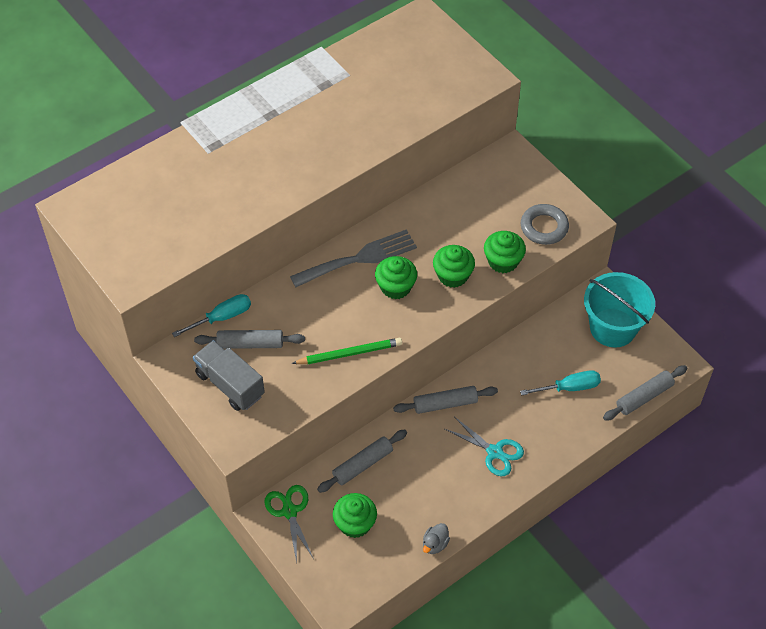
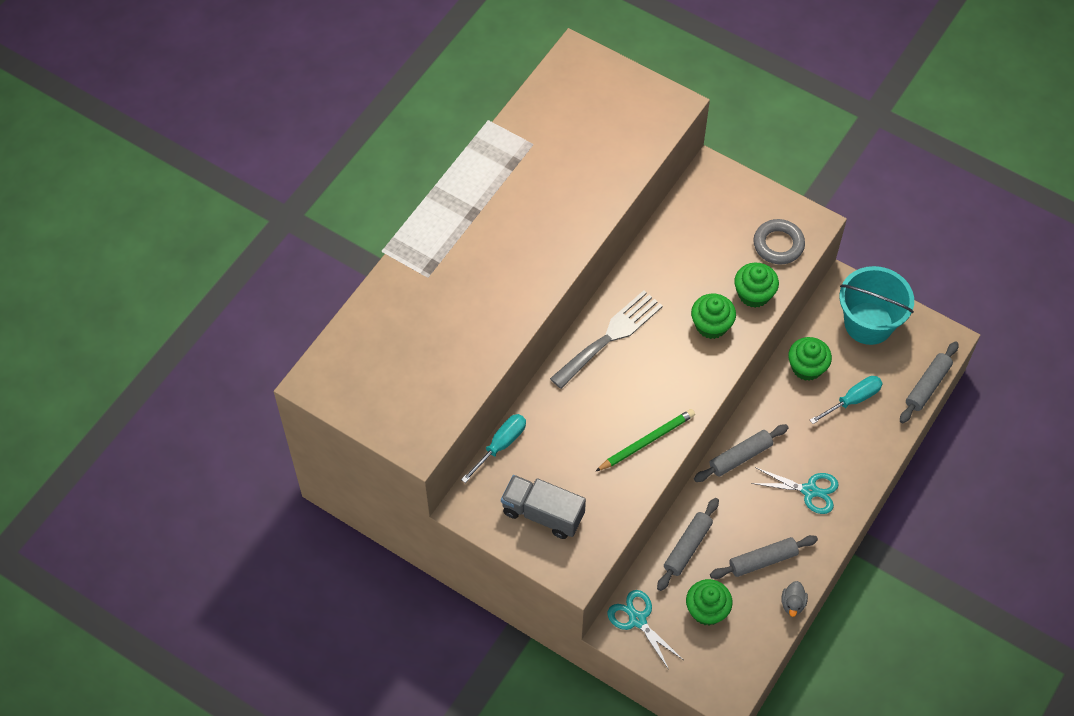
camera: 20 degrees left, 5 degrees up
(250, 344) = (542, 464): grey rolling pin -> grey rolling pin (762, 560)
(289, 511) = (637, 620): green scissors -> turquoise scissors
(395, 287) = (660, 355): green cupcake -> green cupcake (807, 367)

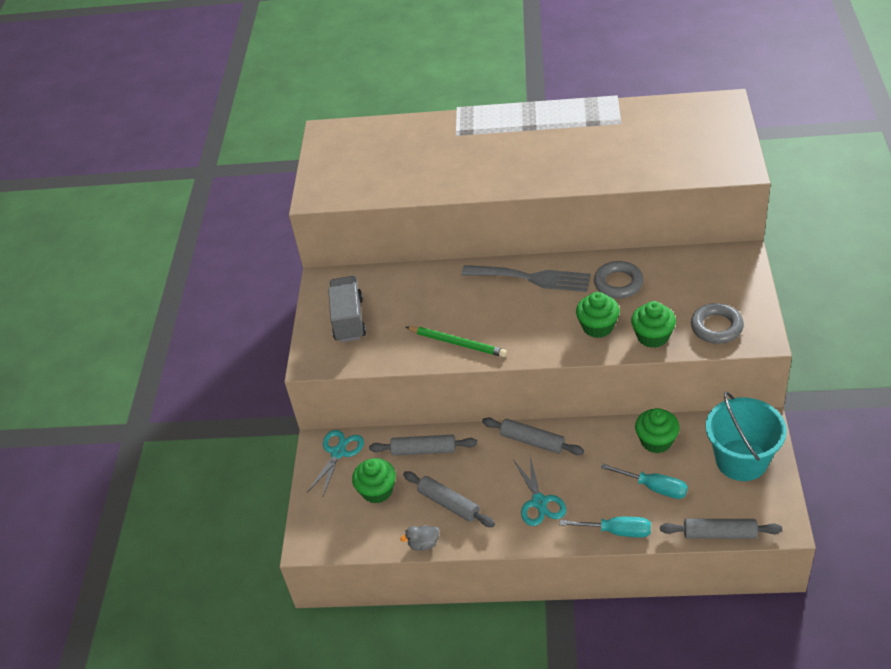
camera: 65 degrees right, 15 degrees down
(500, 445) = (388, 271): turquoise screwdriver -> turquoise screwdriver (616, 531)
(671, 277) = (618, 283): none -> grey ring

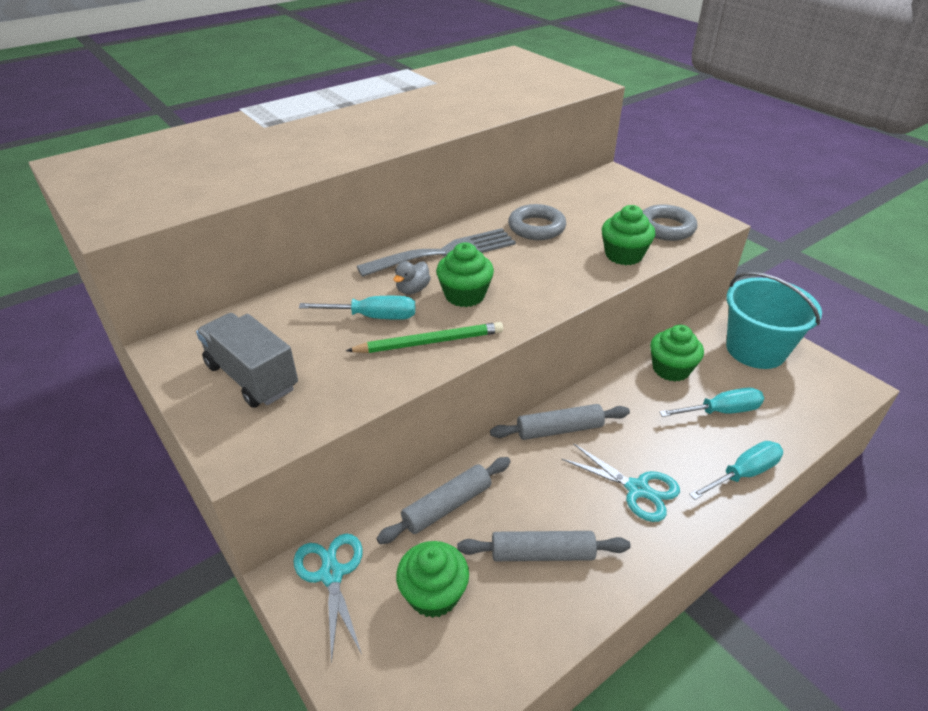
camera: 45 degrees left, 5 degrees down
(423, 544) = (565, 628): grey duck -> grey duck (412, 290)
(442, 309) = (373, 317): none -> turquoise screwdriver
(598, 327) = (563, 267): green cupcake -> green cupcake (465, 295)
(719, 534) = (824, 421): grey rolling pin -> none

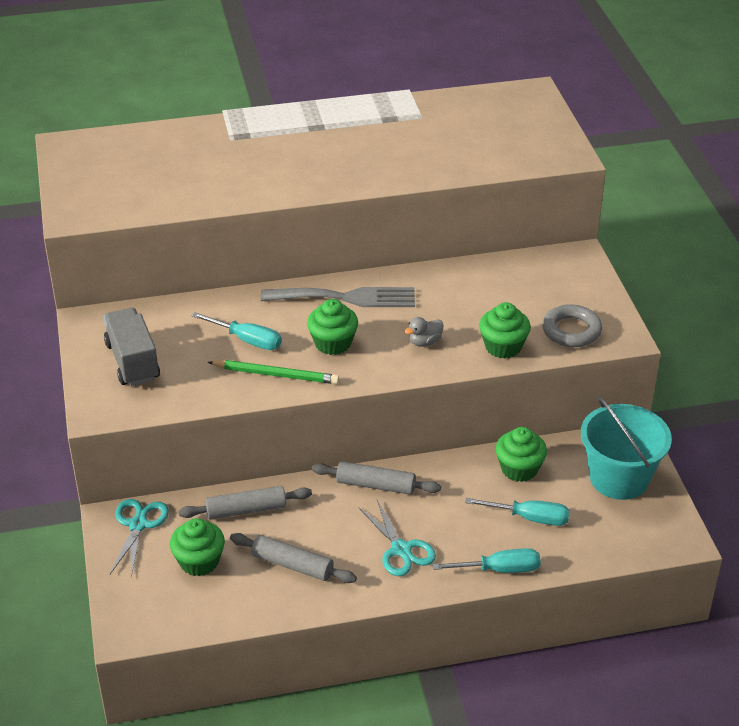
camera: 25 degrees right, 0 degrees up
(412, 290) = (294, 325): grey duck -> grey duck (424, 342)
(536, 227) = (448, 295): grey ring -> none

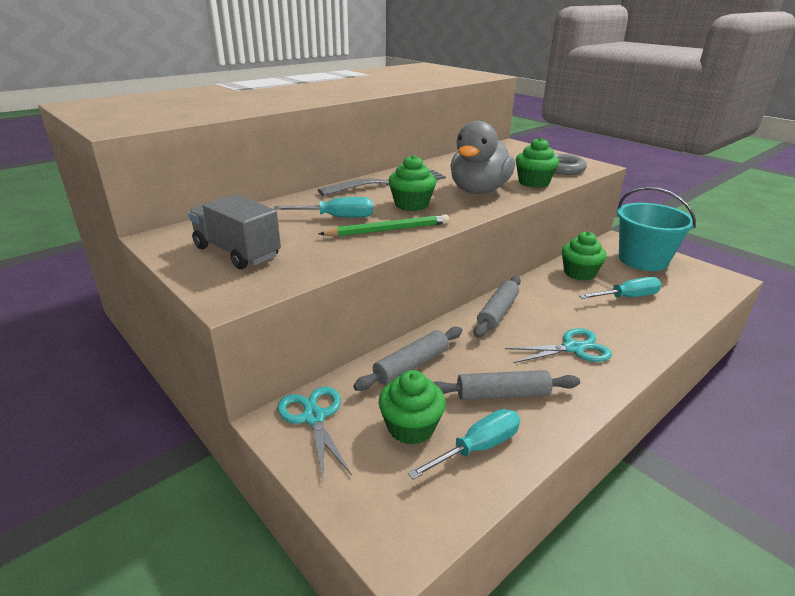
camera: 30 degrees left, 10 degrees down
(376, 485) = (497, 312): grey rolling pin -> grey rolling pin turned 45 degrees counterclockwise
(401, 550) = (573, 348): turquoise scissors -> turquoise scissors turned 45 degrees counterclockwise
(424, 342) = (478, 191): grey duck -> grey duck, size x2.44
(499, 569) = (658, 335): turquoise screwdriver -> turquoise screwdriver (477, 448)

